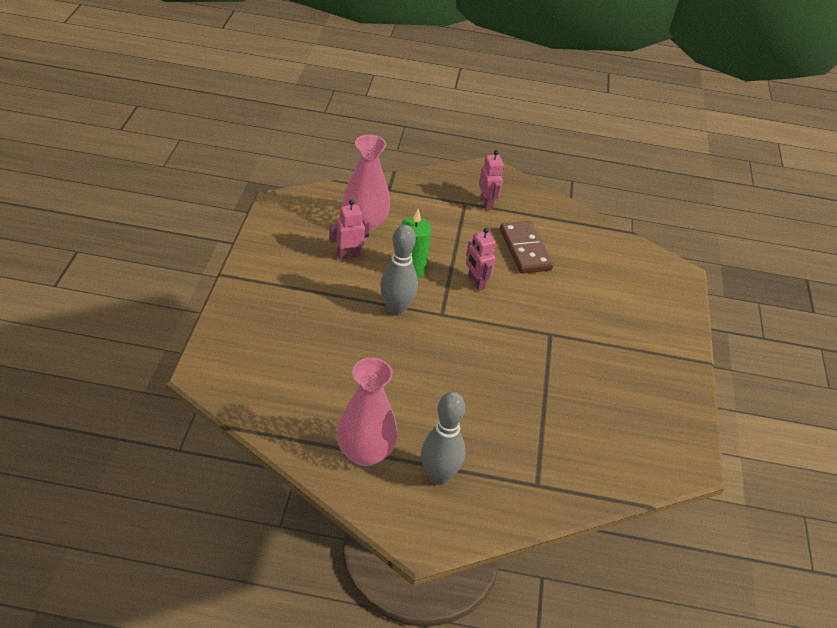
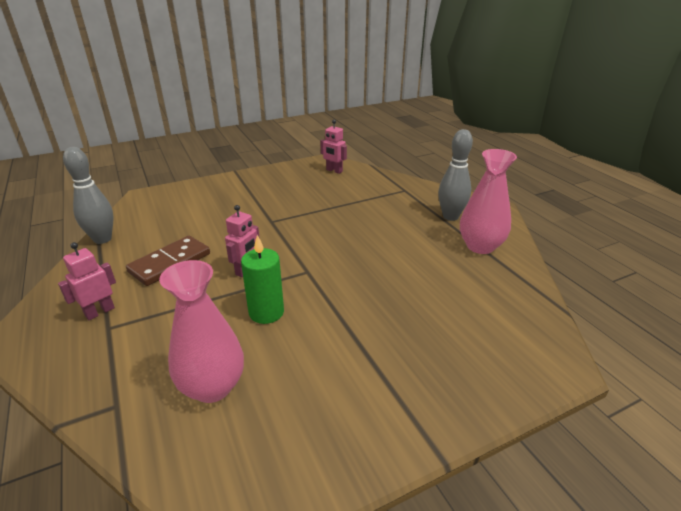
camera: 120 degrees left, 10 degrees down
(348, 255) = (288, 367): pink robot -> pink robot (334, 171)
(396, 309) = (331, 296): grey bowling pin -> grey bowling pin (102, 239)

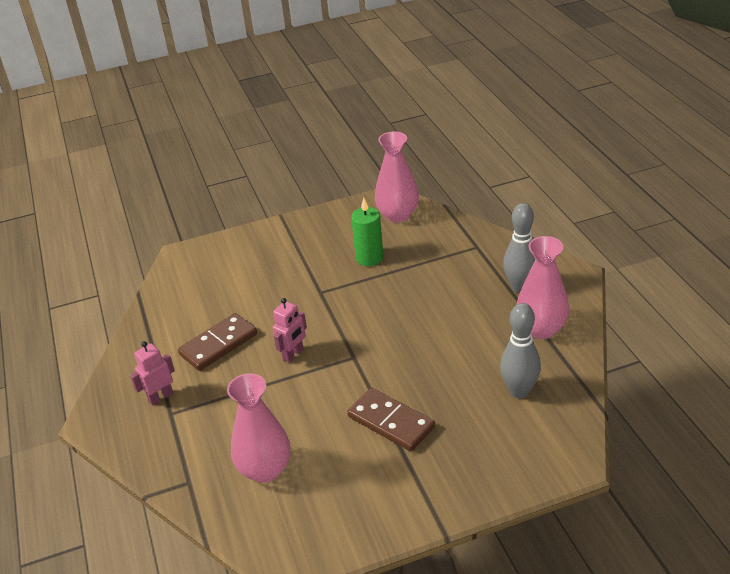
camera: 10 degrees right, 5 degrees up
(102, 239) = (148, 314): grey bowling pin -> grey bowling pin (519, 391)
(266, 312) = (311, 401): green candle -> green candle (369, 258)
(334, 171) = (398, 215): pink robot -> pink vase
(353, 330) = (391, 422): none -> brown domino

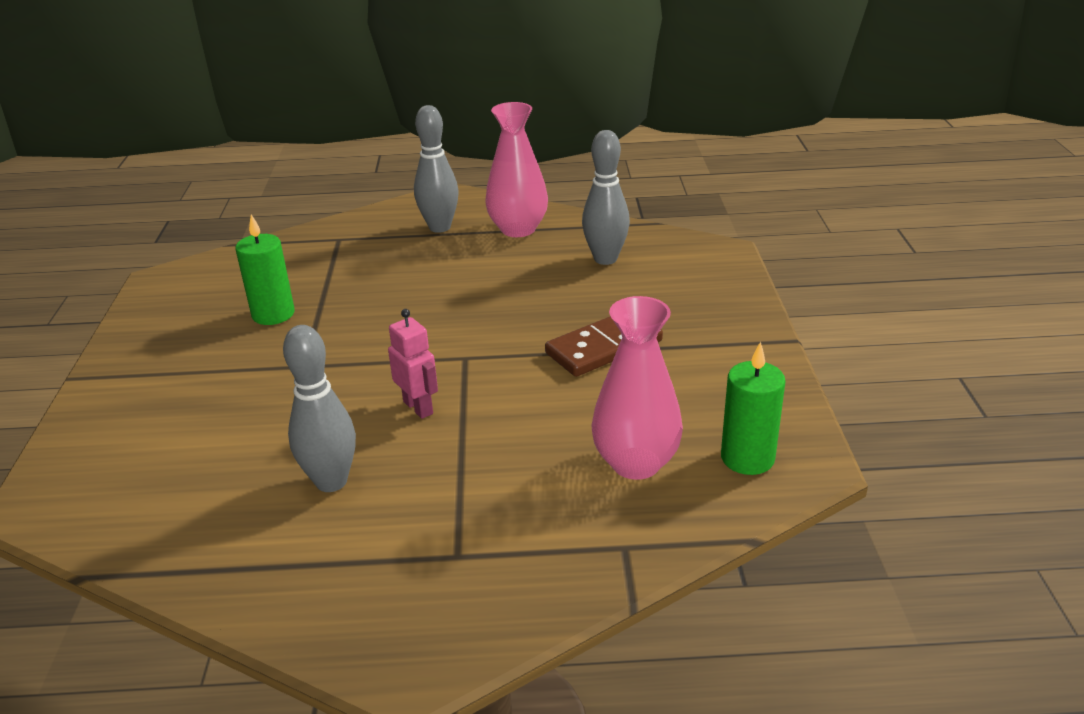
camera: 75 degrees left, 5 degrees down
(160, 397) = (409, 565): pink robot -> none
(218, 344) = (331, 481): brown domino -> grey bowling pin
(284, 527) = (747, 458): none -> green candle
(398, 215) = (208, 279): pink vase -> none

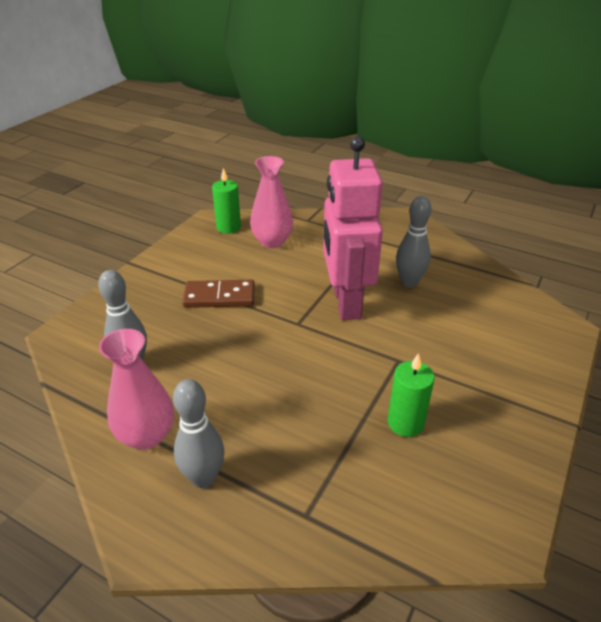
camera: 150 degrees left, 5 degrees up
(418, 407) = (346, 302): pink robot -> pink robot, size x2.49

